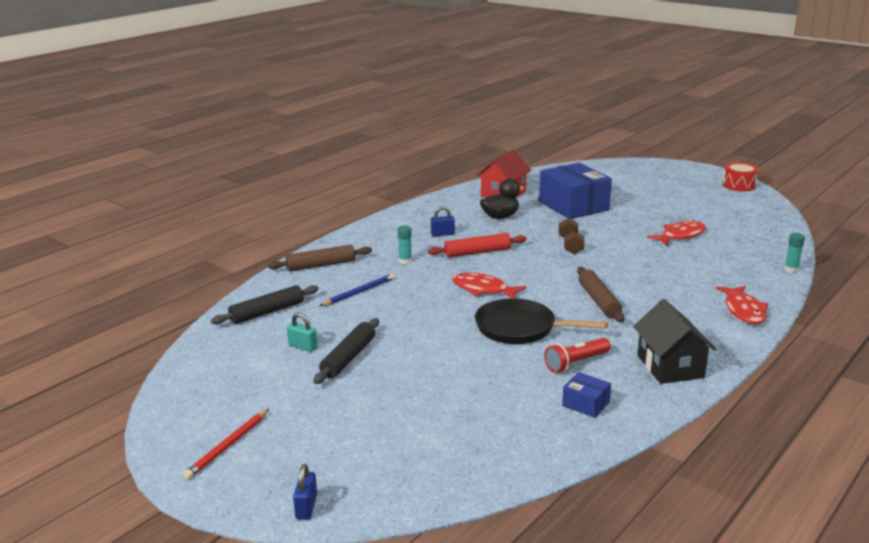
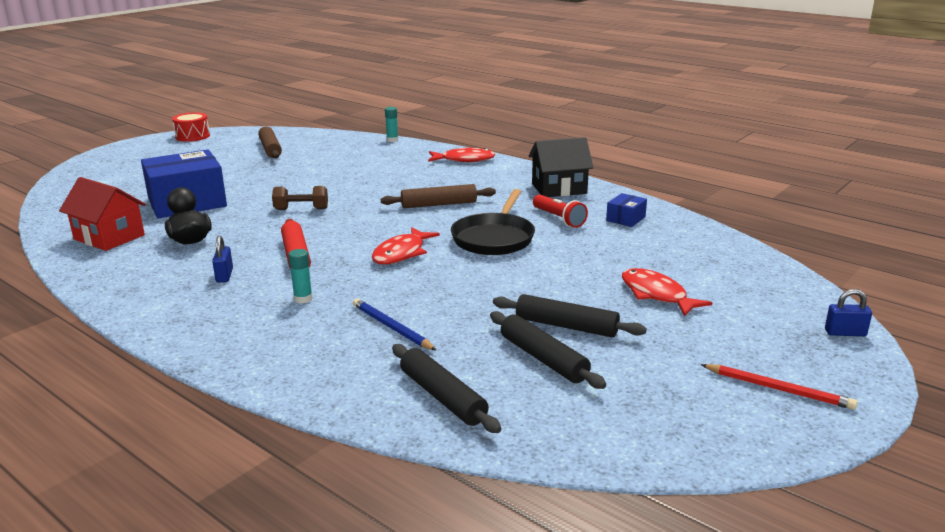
camera: 90 degrees left, 0 degrees up
(303, 347) = (543, 358): turquoise padlock -> black rolling pin
(321, 265) = (288, 363): brown rolling pin -> brown rolling pin (270, 149)
(680, 236) = (303, 166): red fish -> red fish (656, 294)

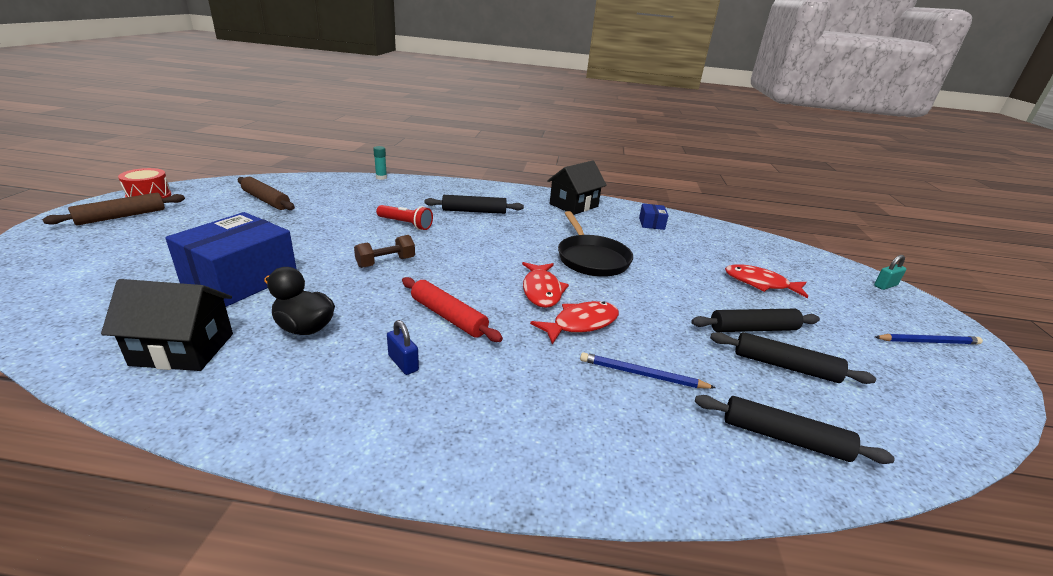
camera: 35 degrees left, 5 degrees up
(109, 237) = (183, 349): red house -> black house
(303, 299) = (523, 367): turquoise glue stick -> none
(439, 180) = (474, 211): none -> black rolling pin
(439, 204) = (505, 234): brown rolling pin -> brown rolling pin (121, 216)
(464, 160) = (469, 189): red fish -> red fish (581, 323)
(559, 219) = (610, 231): red flashlight -> red flashlight (406, 224)
(778, 389) = (927, 341): red pencil -> blue pencil
(845, 333) = (885, 285): blue padlock -> turquoise padlock

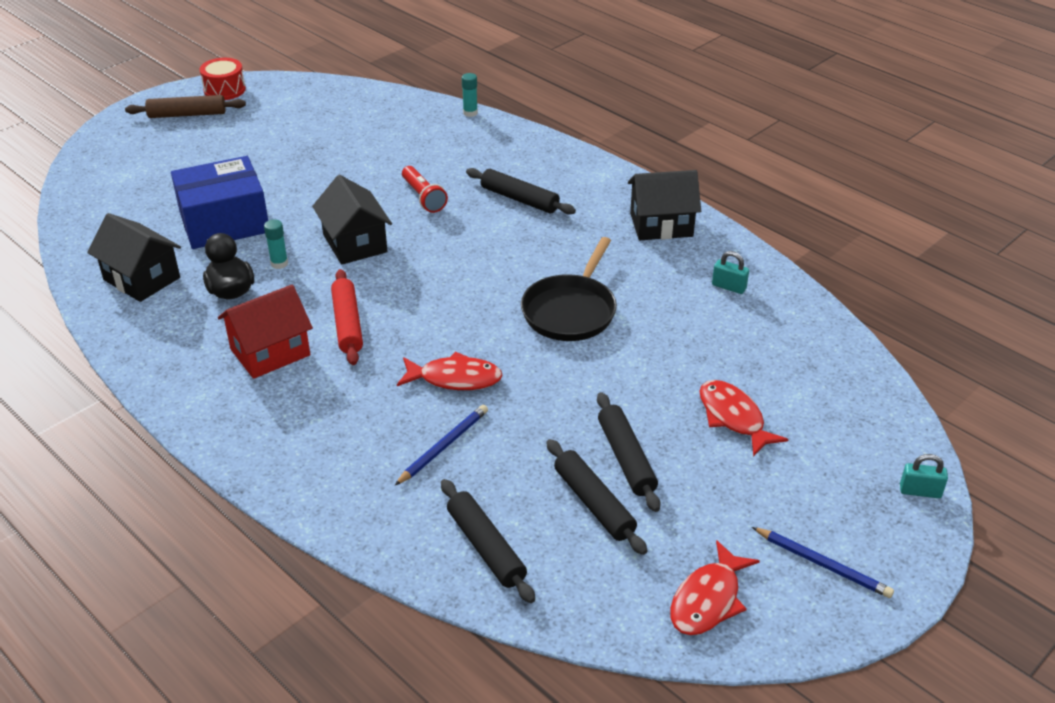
camera: 40 degrees right, 10 degrees up
(266, 200) = (320, 122): brown rolling pin -> none
(332, 293) = (279, 263): none -> turquoise glue stick
(386, 262) = (355, 243): brown dumbbell -> black house
(403, 363) = (270, 352): blue padlock -> red house
(542, 291) = (463, 329): red fish -> red fish (708, 600)
(642, 374) = (443, 446): blue pencil -> blue pencil turned 75 degrees clockwise
(651, 223) = (729, 287): blue box -> turquoise padlock
(753, 329) = (626, 458): black rolling pin -> black rolling pin turned 45 degrees clockwise

